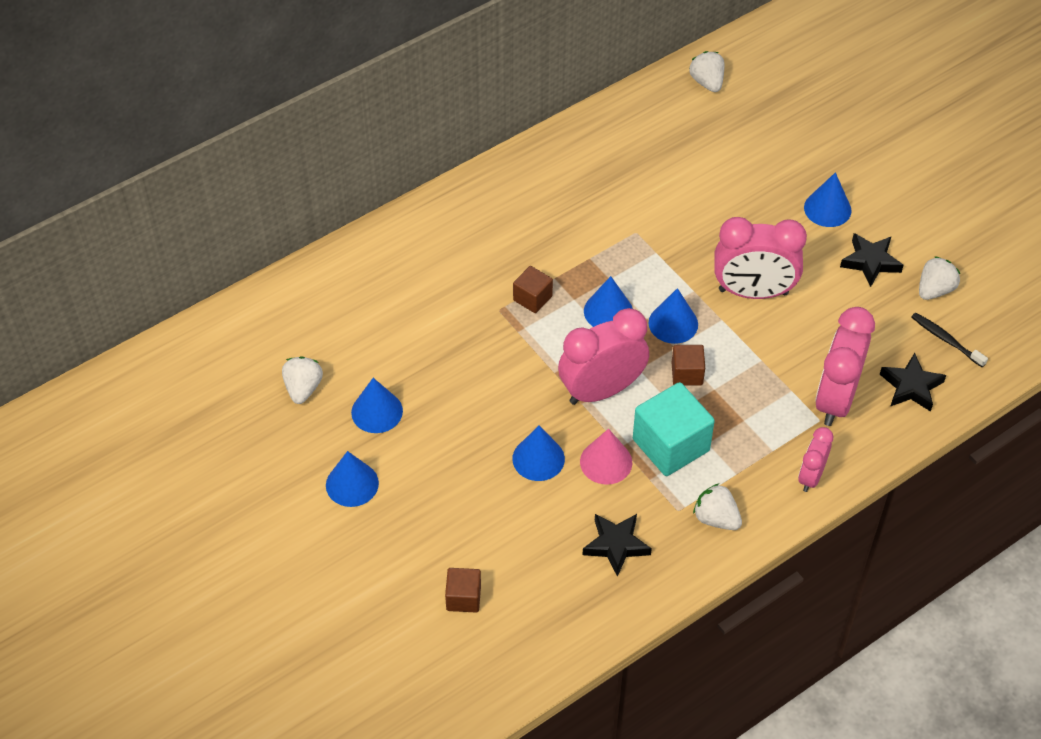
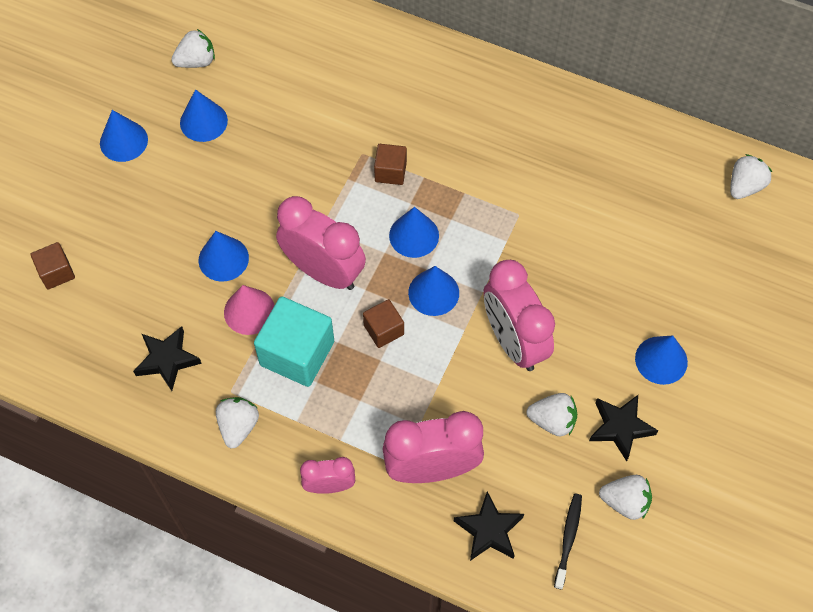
camera: 60 degrees right, 10 degrees up
(839, 301) = (552, 421): none -> white strawberry

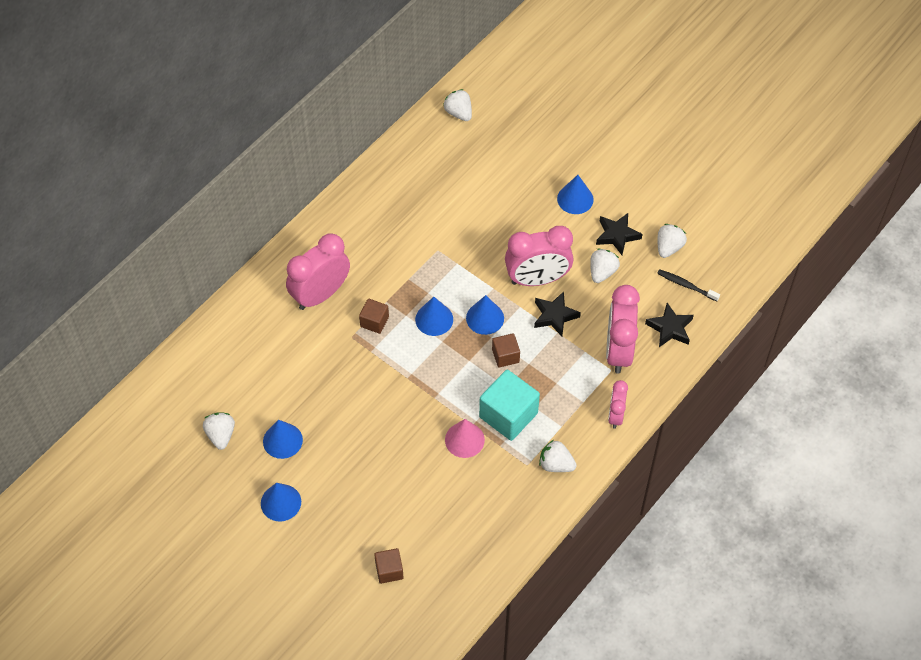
camera: 75 degrees left, 5 degrees down
(167, 360) = (489, 502): black star -> black star (554, 316)
(223, 259) = (414, 449): blue cone -> none
(324, 272) = (446, 384): pink clock -> pink clock (320, 294)

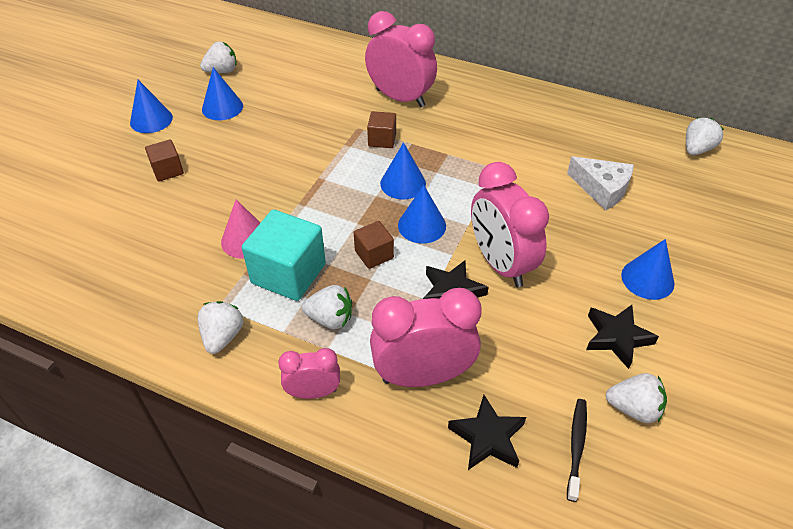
camera: 75 degrees right, 10 degrees down
(389, 570) = (69, 210): brown cube -> brown cube (167, 170)
(482, 190) = (602, 189): none -> white cheese
(602, 272) = (546, 331): white strawberry -> white strawberry (330, 319)

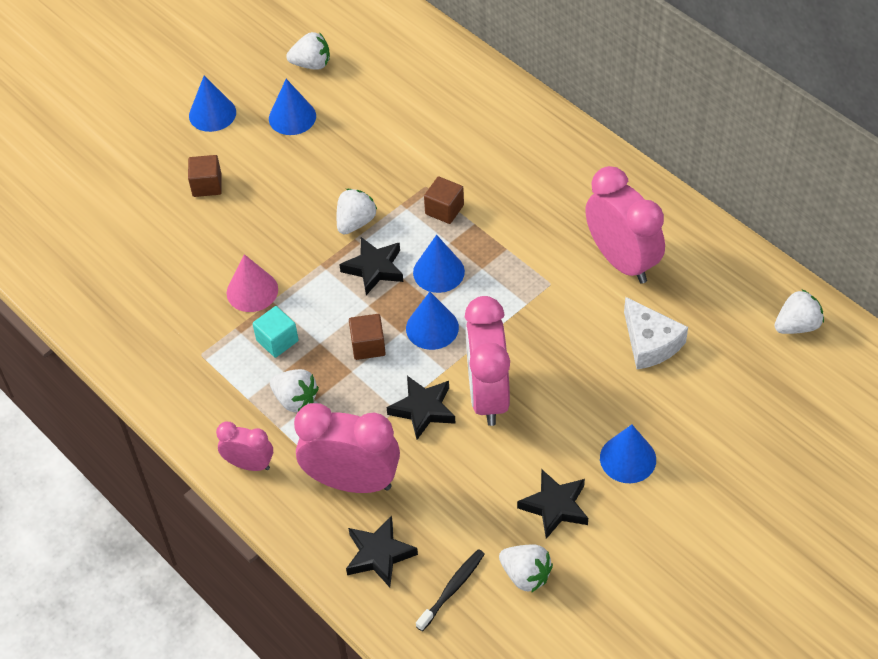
camera: 25 degrees right, 5 degrees up
(223, 336) = (193, 386): white strawberry -> white strawberry (355, 222)
(288, 273) = (277, 340): turquoise cube -> turquoise cube, size x0.54
(347, 195) = (374, 268): none -> black star
(400, 98) = (493, 158): pink clock -> pink clock (622, 261)

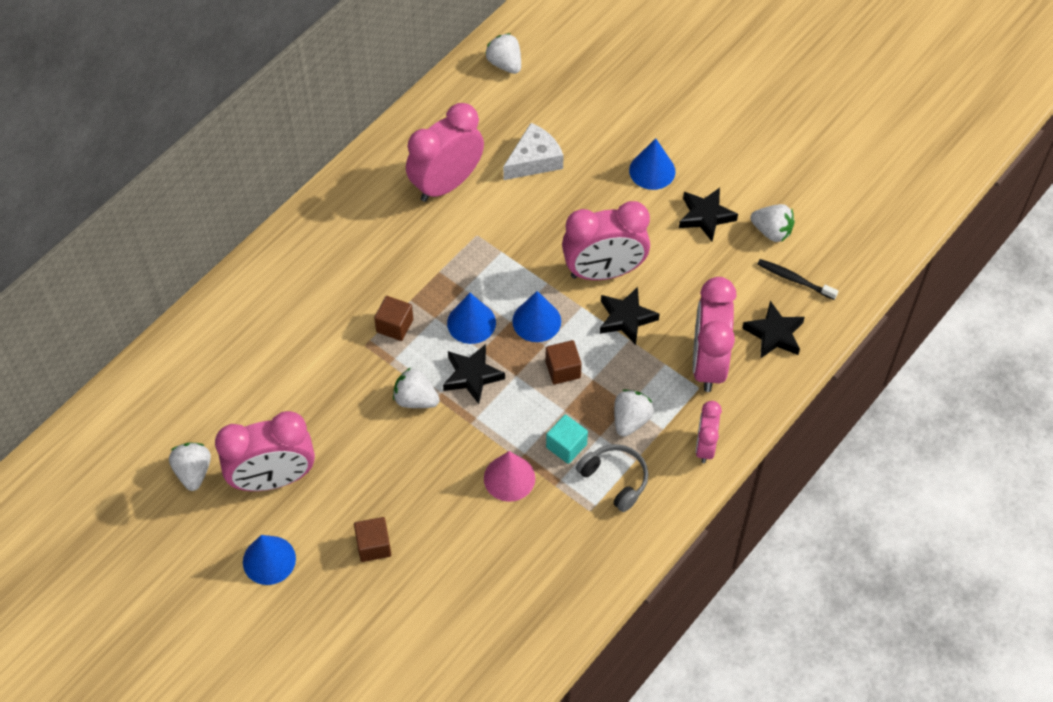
camera: 100 degrees left, 5 degrees up
(230, 379) = (615, 479): none -> grey headphones
(292, 117) = (273, 479): blue cone -> pink clock
(525, 575) = (771, 231): white strawberry -> white strawberry turned 90 degrees clockwise

